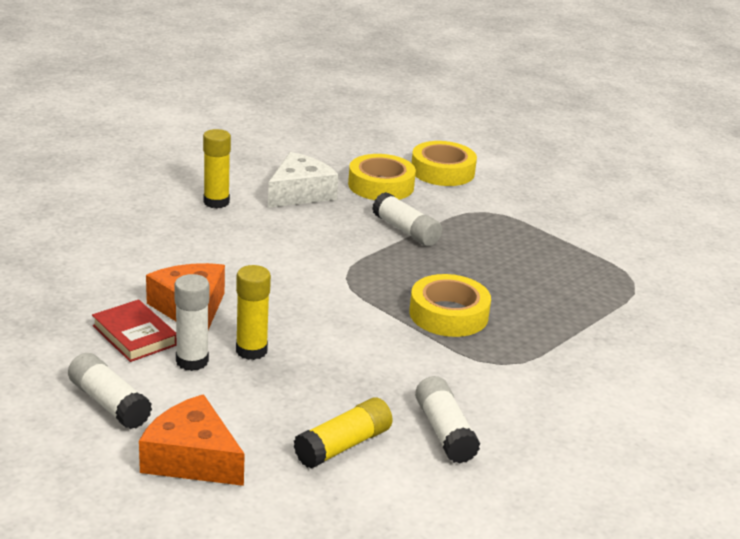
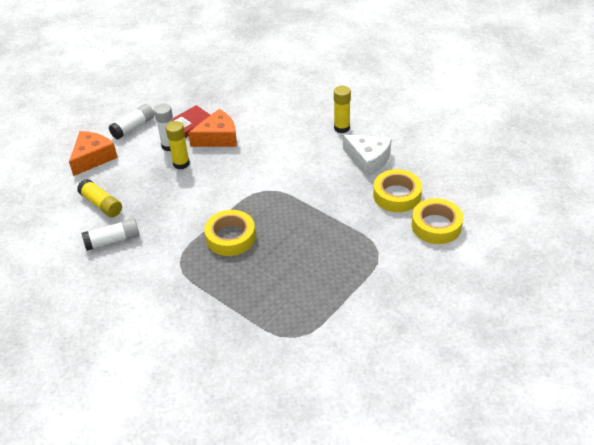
camera: 90 degrees right, 15 degrees up
(406, 231) = (333, 212): white glue stick -> none

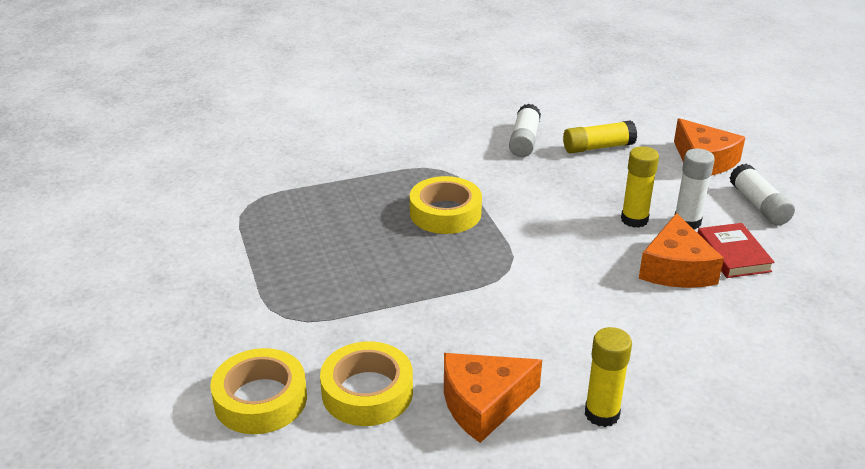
camera: 120 degrees right, 10 degrees down
(368, 160) = (483, 404): white cheese -> orange cheese

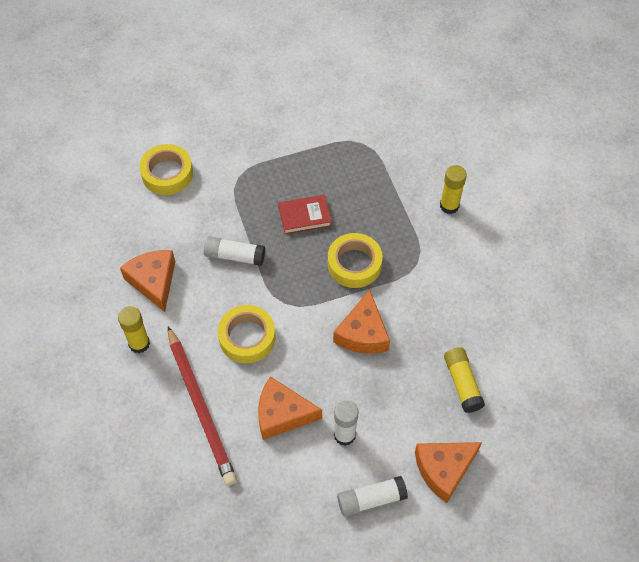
camera: 90 degrees right, 25 degrees up
(367, 392) = (168, 223): yellow tape -> yellow tape (247, 337)
(524, 140) = (469, 325): white glue stick -> white glue stick (234, 256)
(546, 208) = (363, 333): none -> orange cheese
(634, 220) = (347, 395): yellow glue stick -> yellow glue stick (449, 206)
(690, 341) = (201, 407): none -> red pencil
(733, 254) = (300, 460): red book -> red book (304, 216)

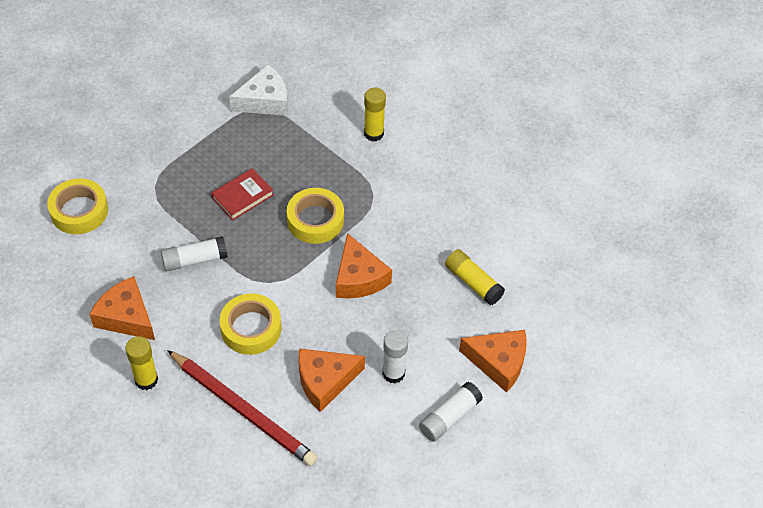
camera: 30 degrees left, 5 degrees down
(370, 138) = (265, 101): none -> white cheese
(444, 469) = (498, 362): orange cheese -> orange cheese turned 105 degrees counterclockwise

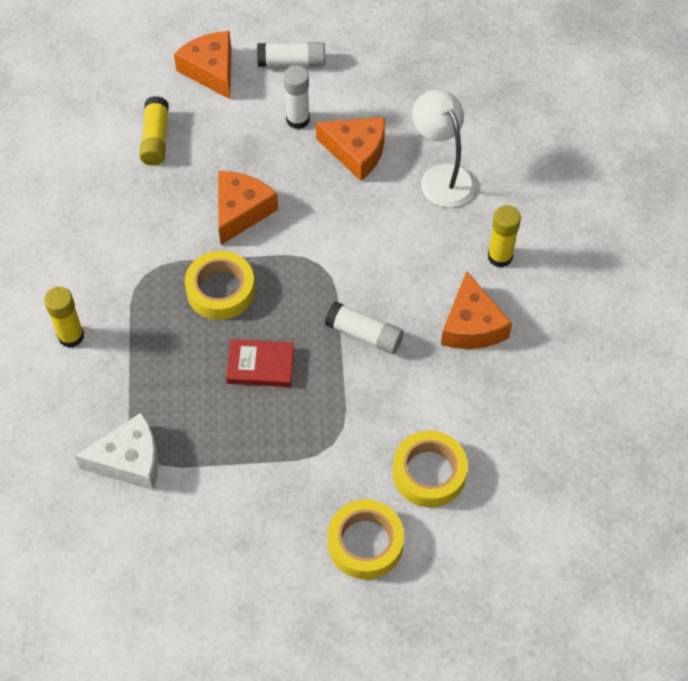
camera: 135 degrees left, 5 degrees up
(243, 410) = (441, 176): red pencil -> white lamp
(251, 328) = (374, 236): yellow tape -> yellow tape (365, 543)
(265, 101) = (129, 460): white cheese -> white cheese turned 150 degrees clockwise

